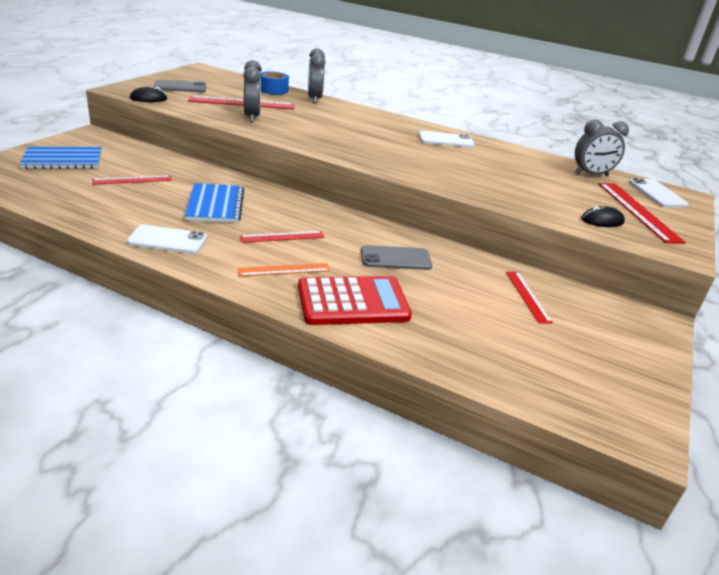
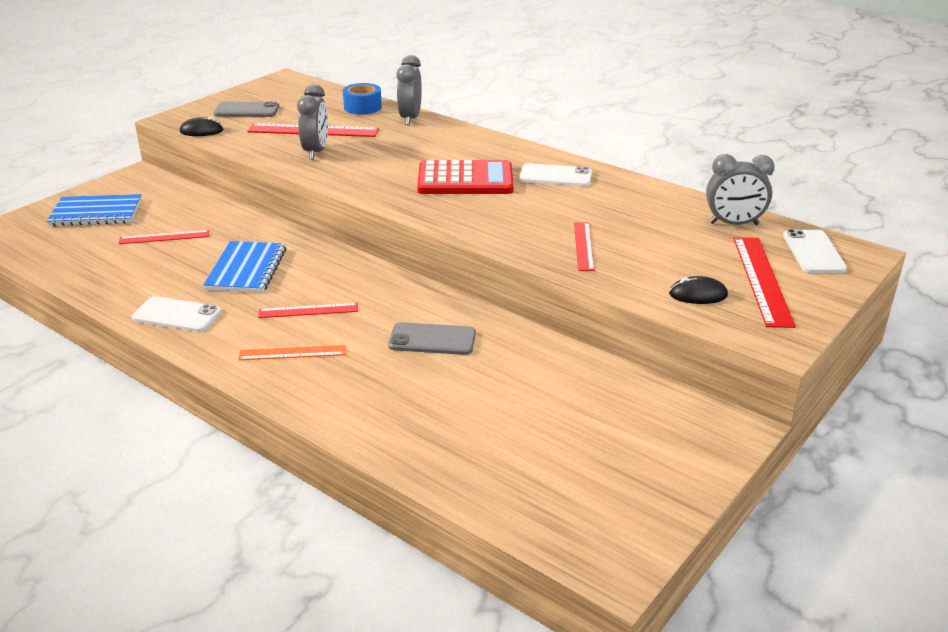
camera: 15 degrees right, 0 degrees up
(353, 302) = (354, 394): red calculator -> red calculator (465, 180)
(527, 296) = (575, 391): red ruler -> red ruler (583, 246)

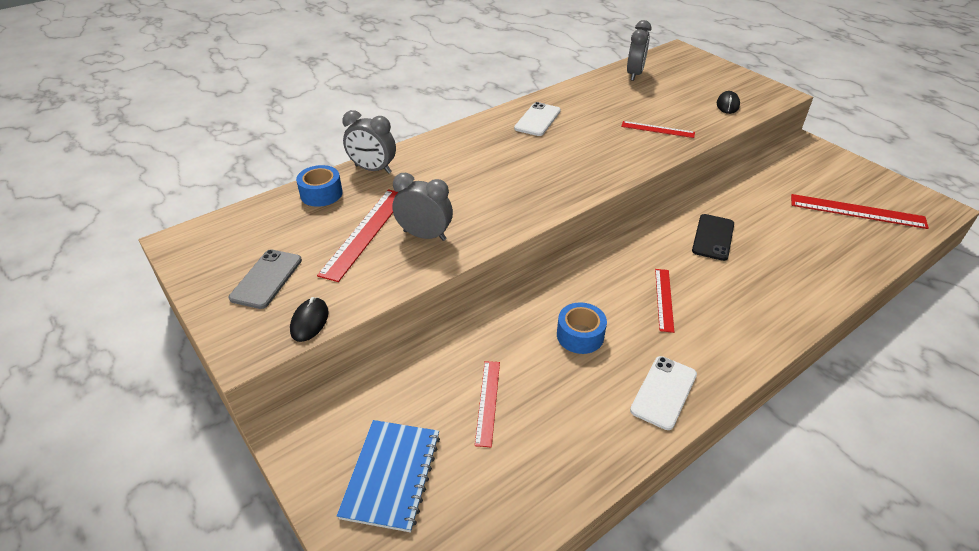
camera: 75 degrees left, 10 degrees up
(246, 269) = (580, 335): blue notebook -> blue tape
(292, 353) = (732, 314): orange ruler -> none
(432, 340) = (713, 237): grey phone -> black phone
(465, 180) = (528, 159): red calculator -> none
(762, 280) = (709, 82): red ruler -> red ruler (857, 211)
(813, 252) = (676, 61): white phone -> none

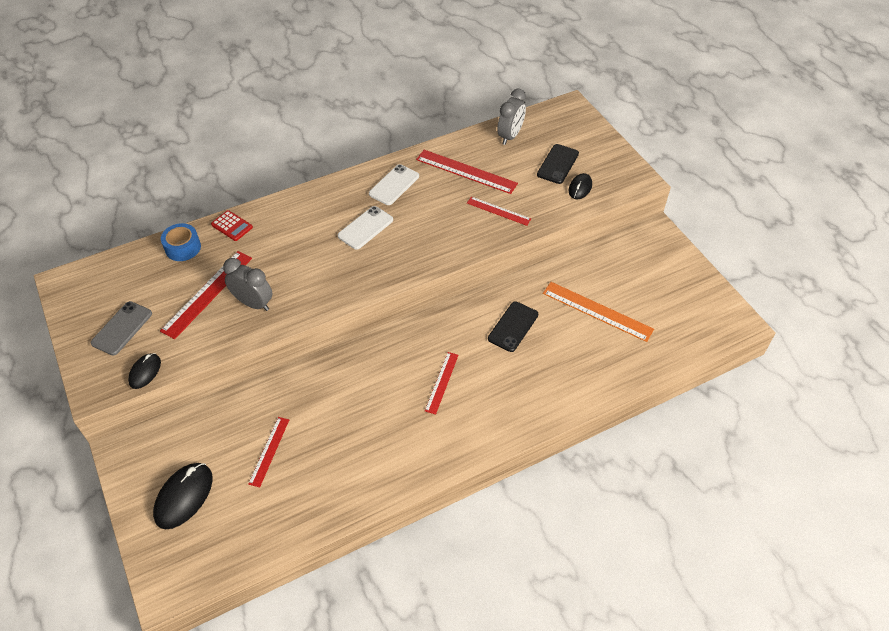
camera: 10 degrees right, 10 degrees up
(373, 169) = (232, 226): grey clock -> red calculator
(391, 475) = (184, 496): blue notebook -> black mouse
(580, 335) = (360, 405): blue tape -> none
(663, 392) = (403, 464): white phone -> white phone (365, 228)
(694, 90) = (558, 164): none -> black phone
(792, 214) = (597, 311): none -> orange ruler
(857, 211) = (658, 317): red ruler -> red ruler (466, 171)

